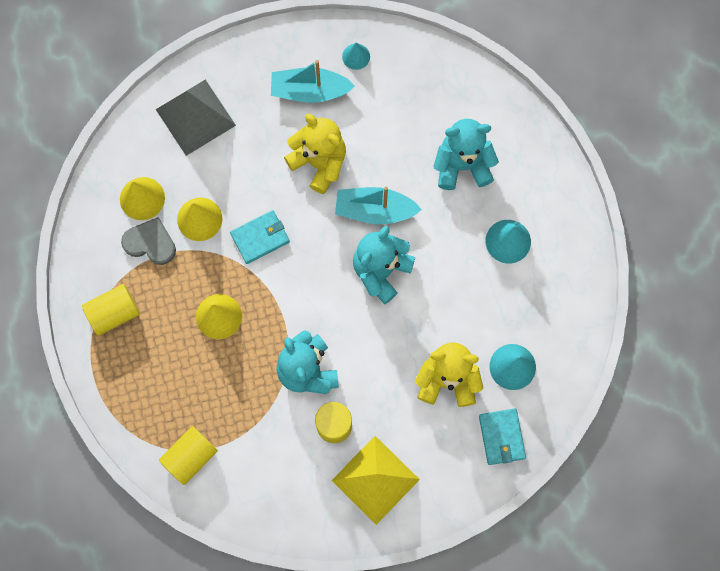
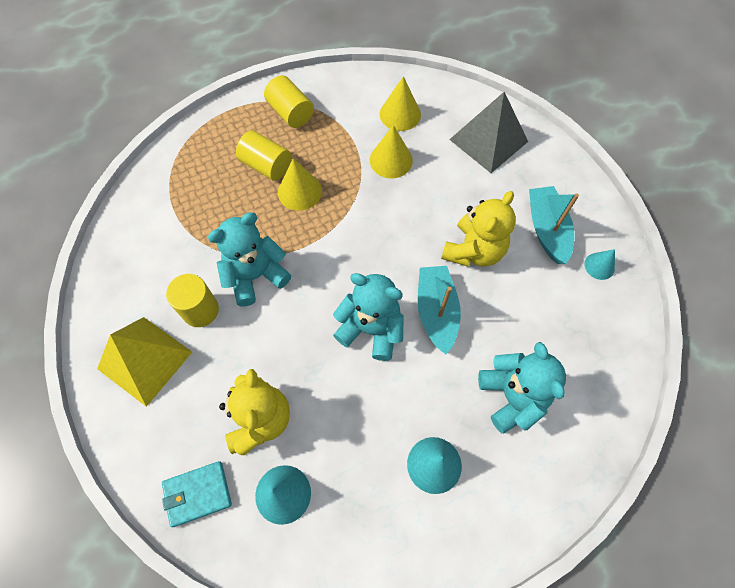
camera: 80 degrees right, 10 degrees down
(150, 243) = (360, 127): grey heart -> none
(190, 457) = (163, 192): yellow cylinder -> yellow cylinder (266, 165)
(260, 237) = (383, 212): turquoise wallet -> none

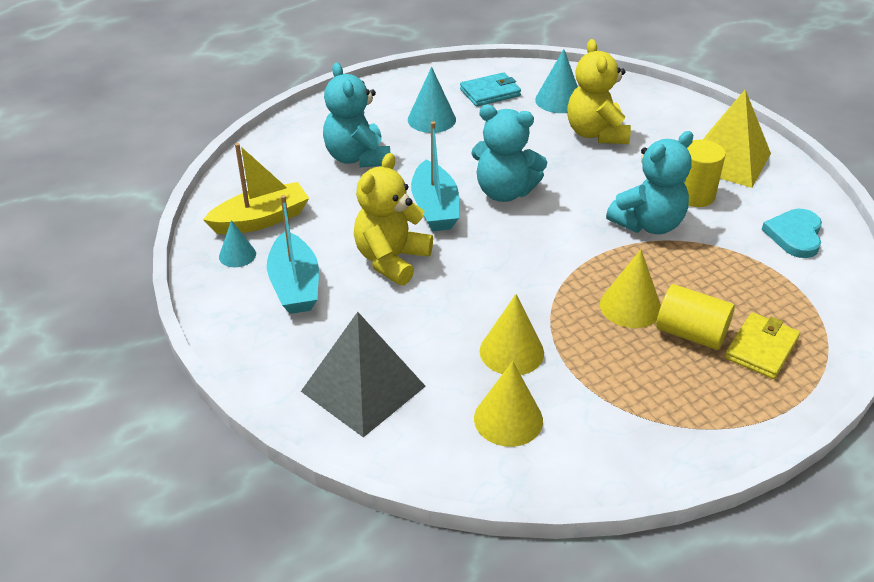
camera: 175 degrees right, 25 degrees down
(141, 253) = (795, 235): none -> turquoise heart
(197, 494) = (630, 97): turquoise wallet -> turquoise wallet (490, 92)
(225, 151) = (761, 348): none -> yellow wallet
(291, 112) = (688, 409): yellow cylinder -> none
(589, 308) = (261, 220): none -> yellow boat

